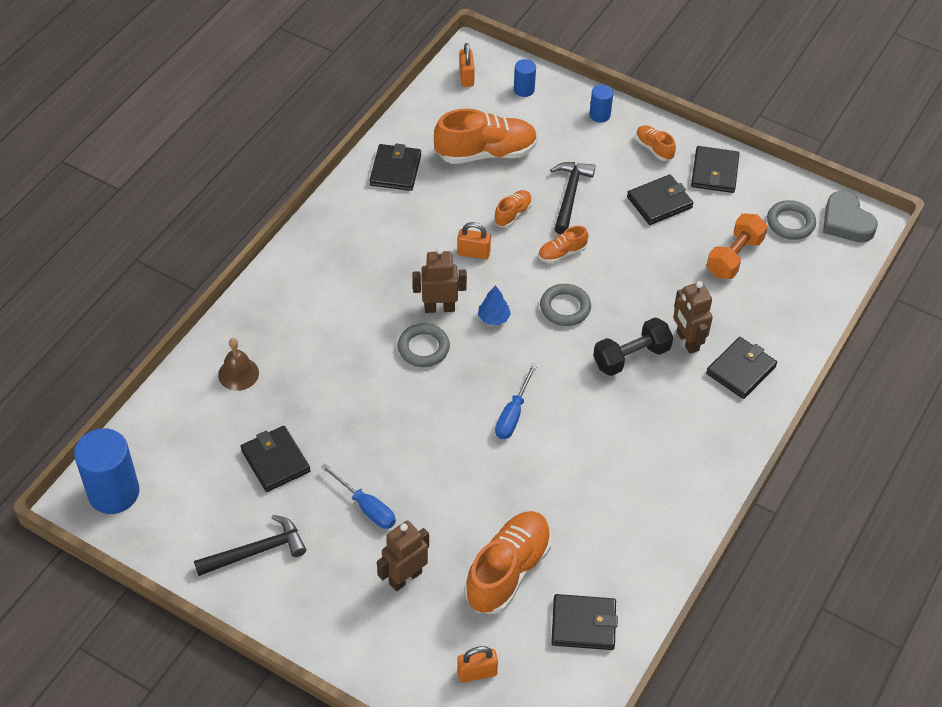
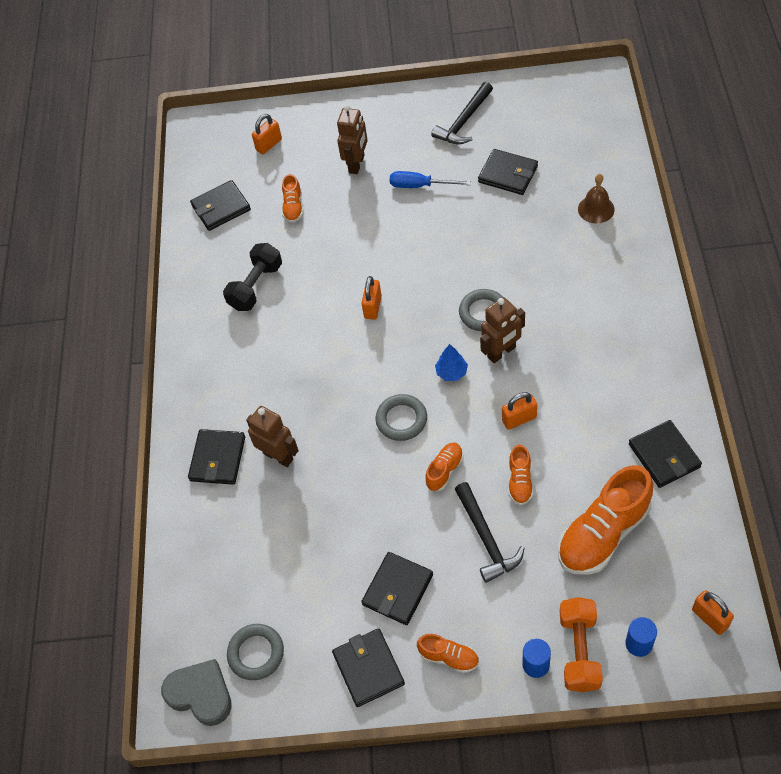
camera: 155 degrees right, 5 degrees up
(113, 492) = (588, 96): blue cylinder -> none
(508, 571) = (293, 207): orange shoe -> orange shoe, size x0.49
(513, 414) = (373, 307): blue screwdriver -> orange padlock
(631, 357) = (315, 411): black dumbbell -> black dumbbell (256, 286)
(734, 257) = (288, 573): orange dumbbell -> orange dumbbell (579, 650)

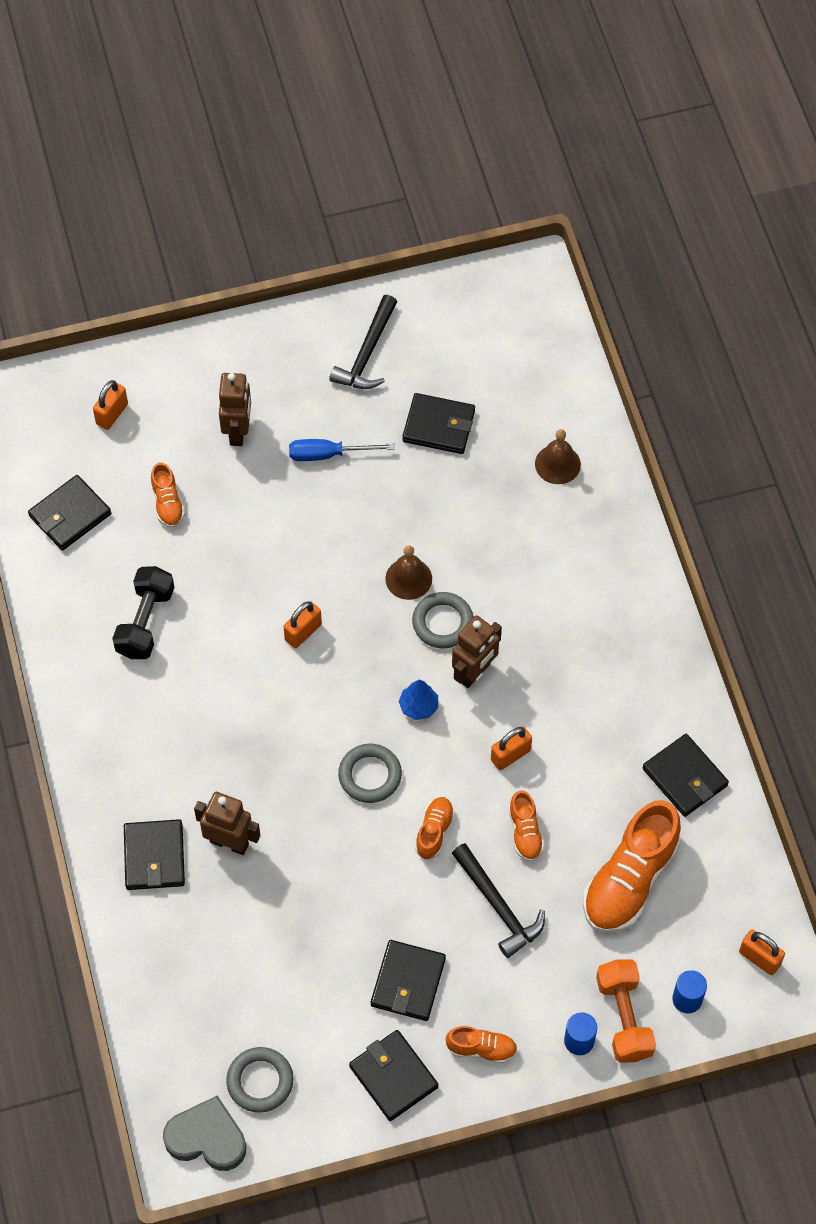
camera: 20 degrees left, 5 degrees up
(373, 307) = (303, 632): orange padlock -> orange padlock turned 45 degrees clockwise
(463, 278) = (408, 578): none -> brown bell

